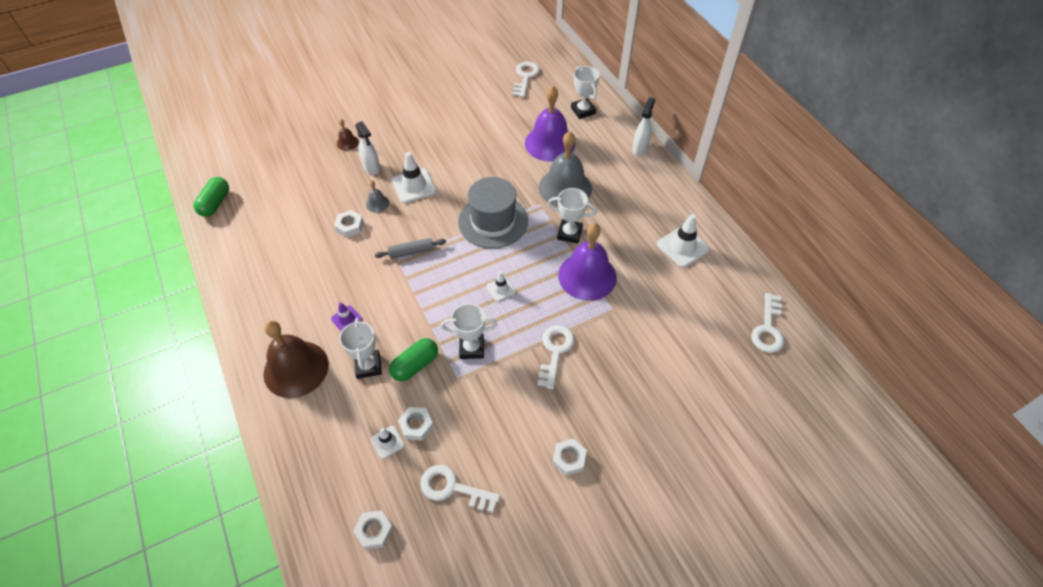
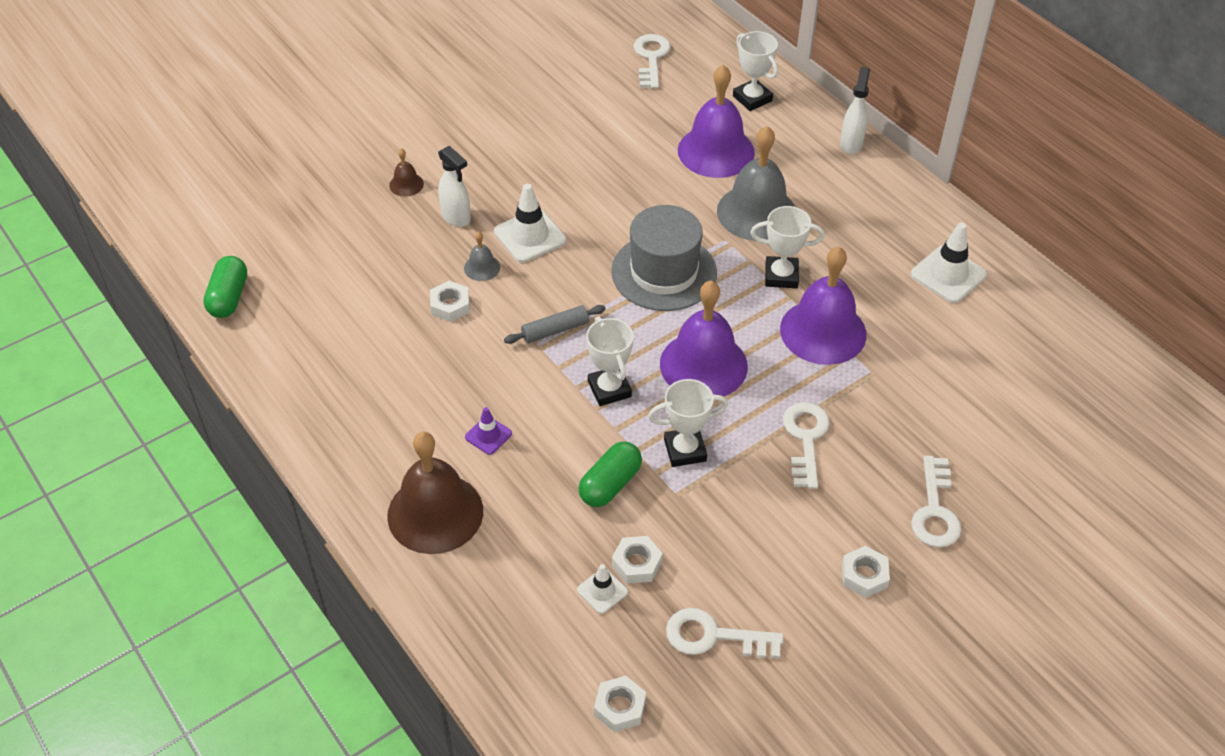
camera: 10 degrees left, 5 degrees down
(368, 366) = (541, 494): white trophy -> white trophy (609, 389)
(501, 289) = (703, 365): white traffic cone -> purple bell
(768, 328) = (1093, 369): white key -> white key (935, 510)

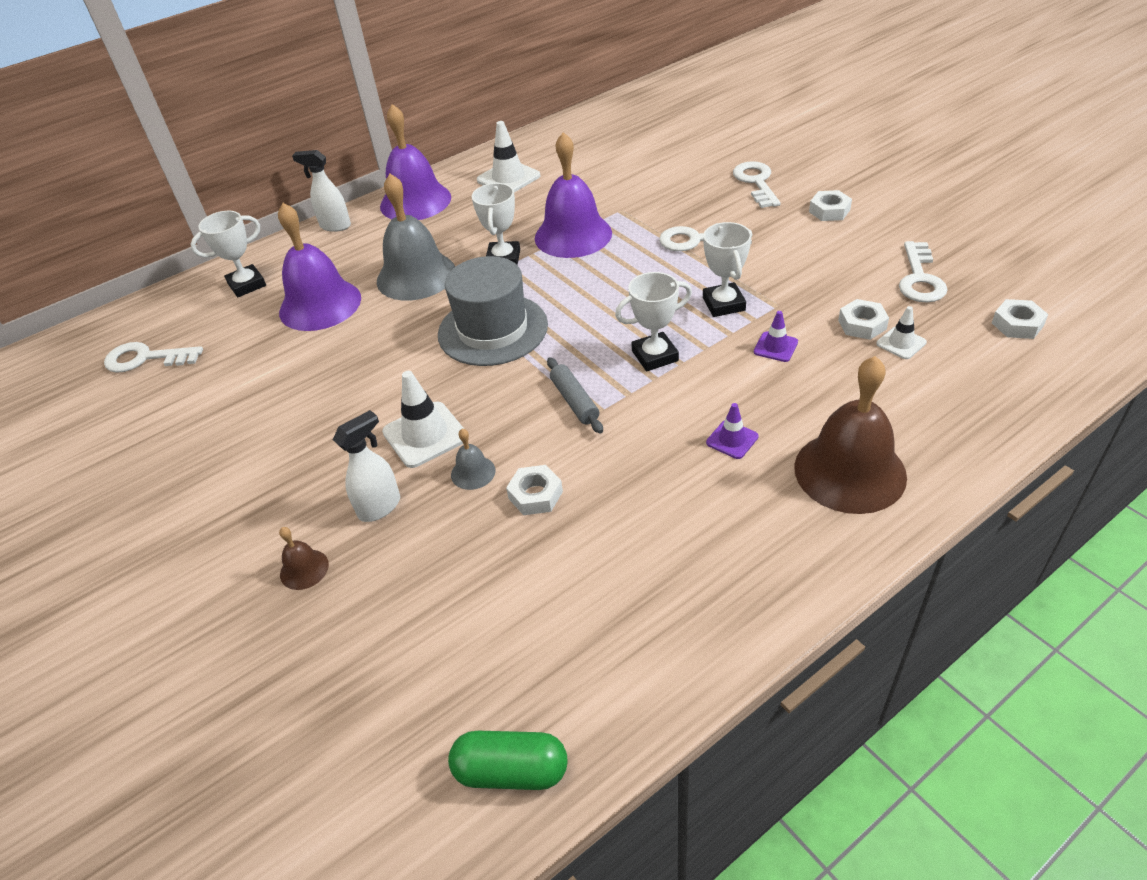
camera: 85 degrees left, 5 degrees down
(610, 484) = (775, 347): green capsule -> purple traffic cone
(703, 365) = (617, 298): purple bell -> purple bell (415, 201)
(935, 510) = (756, 182): white key -> white key turned 105 degrees counterclockwise

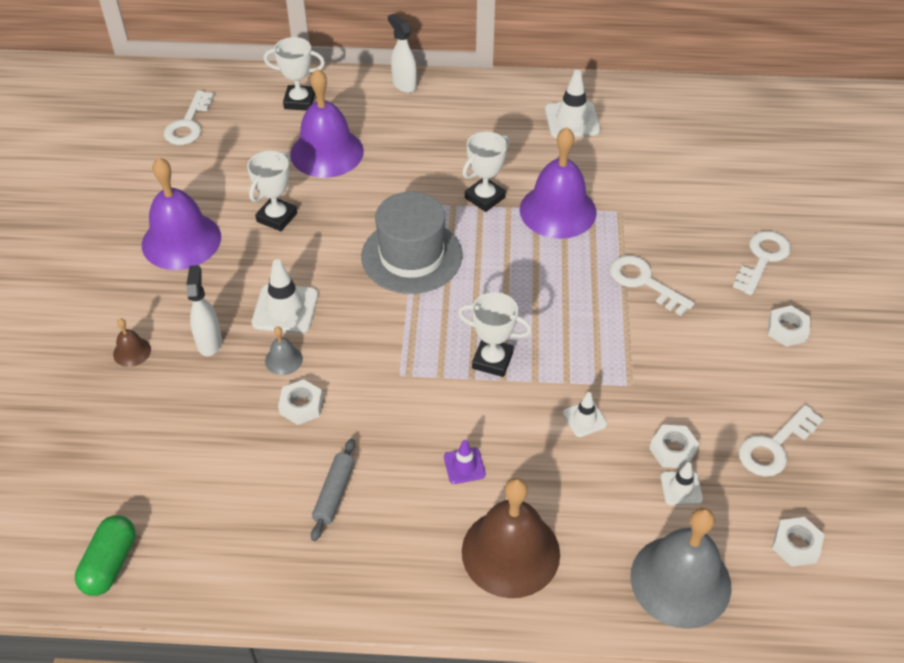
camera: 35 degrees right, 5 degrees up
(146, 358) = (188, 124): white key -> white key turned 120 degrees counterclockwise
(380, 507) = (209, 342): white spray bottle -> white spray bottle turned 90 degrees counterclockwise
(415, 201) = (481, 98): purple bell -> purple bell (181, 240)
(416, 276) = (411, 171): grey bell -> grey bell (680, 581)
(511, 771) = (110, 564): green capsule -> green capsule turned 60 degrees clockwise
(574, 401) = (400, 355): grey rolling pin -> grey rolling pin (334, 493)
(723, 304) = (593, 354): white trophy -> white trophy (277, 217)
(775, 347) = (584, 419): purple traffic cone -> white traffic cone

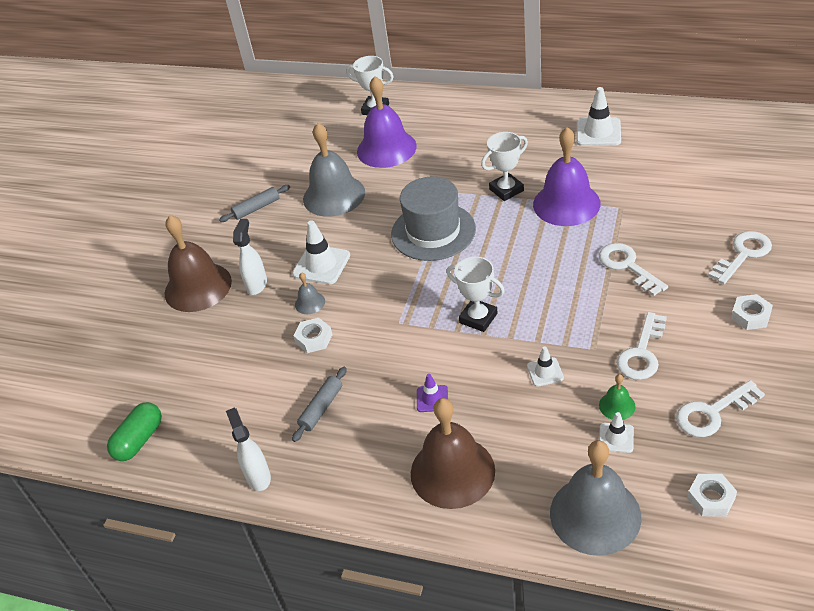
camera: 20 degrees right, 5 degrees down
(132, 352) = (198, 287): brown bell -> brown bell, size x2.30
(181, 240) = (256, 208): purple bell -> grey rolling pin
(188, 124) = (285, 123): white key -> white key (642, 352)
(277, 217) = (334, 195): white trophy -> grey bell
(404, 85) = (463, 99): white spray bottle -> white spray bottle (258, 476)
(673, 450) = (617, 406): white nut -> green bell

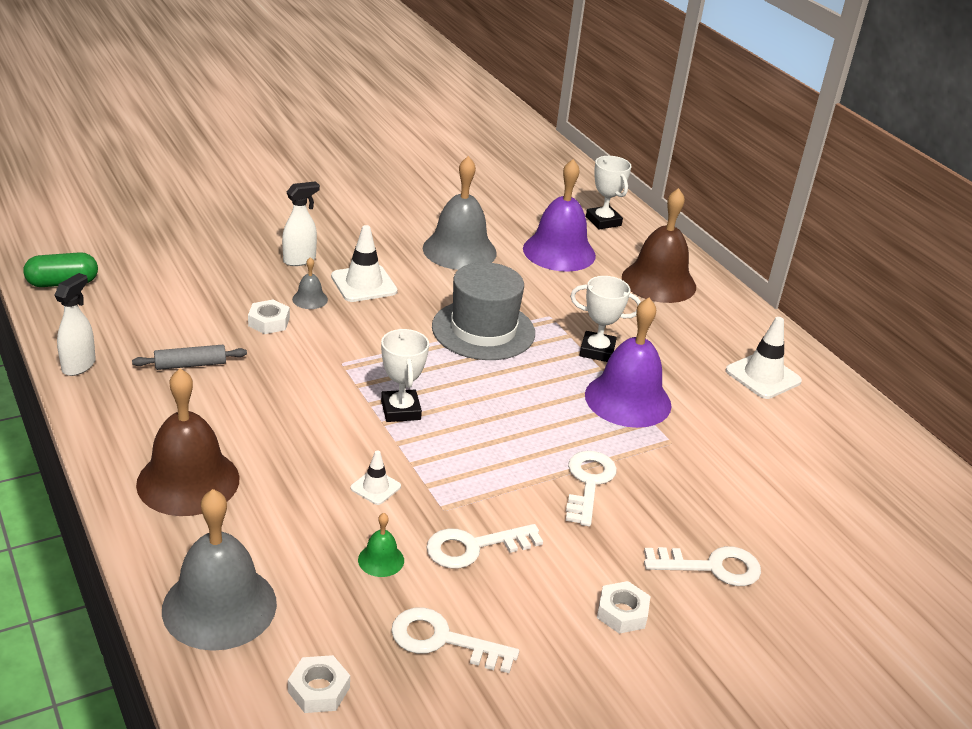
camera: 35 degrees right, 10 degrees down
(198, 287) = (263, 230): brown bell -> brown bell (658, 282)
(256, 208) = (392, 216): grey rolling pin -> none
(432, 398) = (267, 427): purple traffic cone -> none
(616, 438) = (336, 578): white traffic cone -> none

